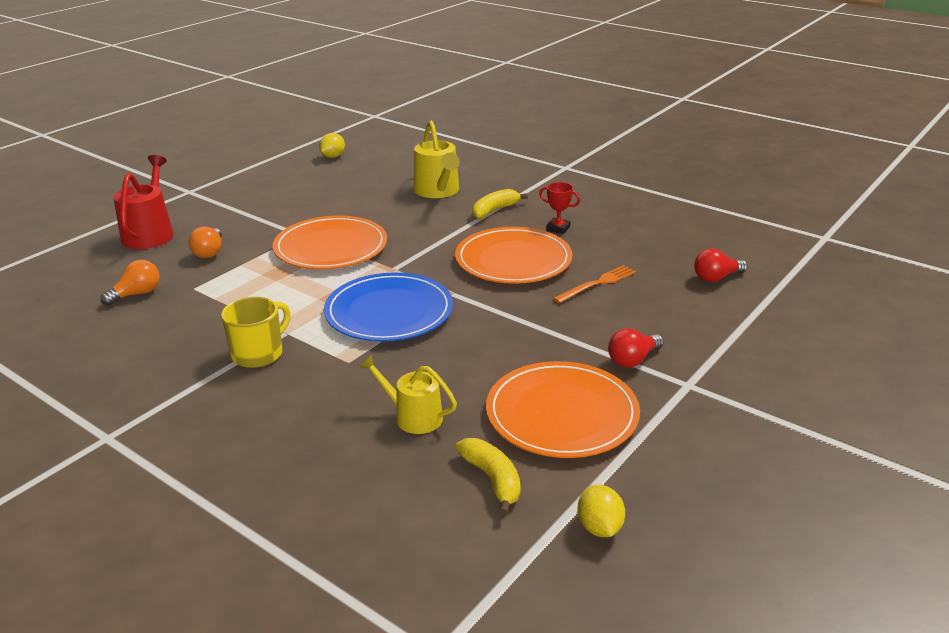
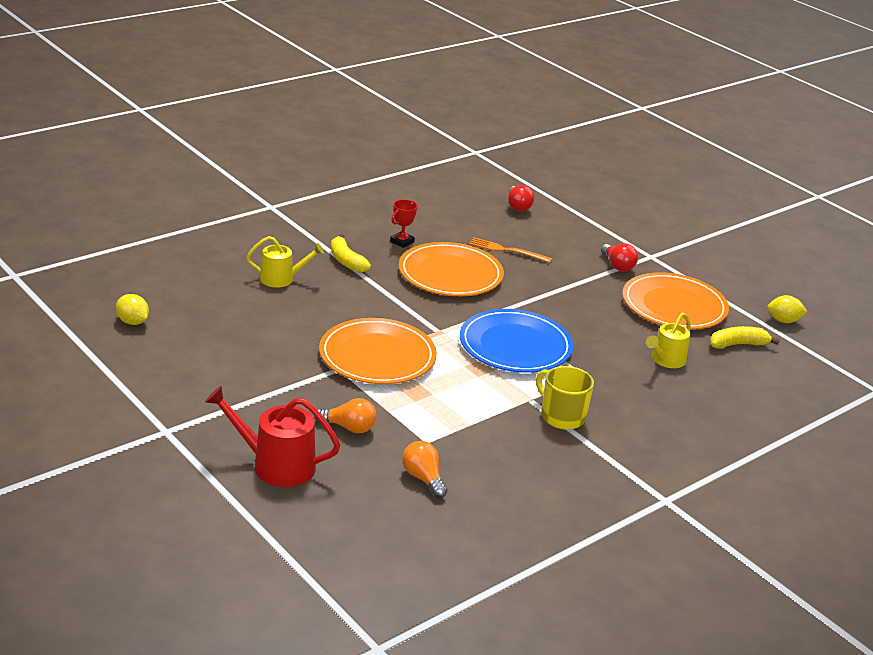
camera: 80 degrees left, 0 degrees up
(438, 191) = (281, 279): yellow watering can -> yellow watering can, size x0.67
(597, 284) = (507, 250): orange fork -> orange fork turned 45 degrees counterclockwise

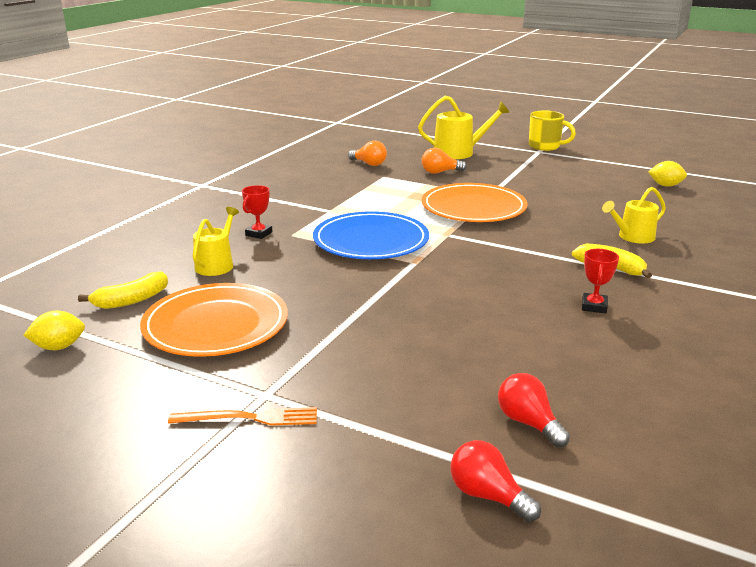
camera: 160 degrees right, 5 degrees down
(276, 465) = (459, 152): red watering can -> yellow watering can
(450, 274) = (497, 286): orange plate -> none
(507, 250) = (468, 335): orange fork -> orange fork (250, 418)
(561, 416) = (298, 207): yellow mug -> yellow mug (545, 146)
(617, 266) = (310, 360): red light bulb -> red light bulb (488, 496)
(618, 387) = (259, 234): none -> red trophy

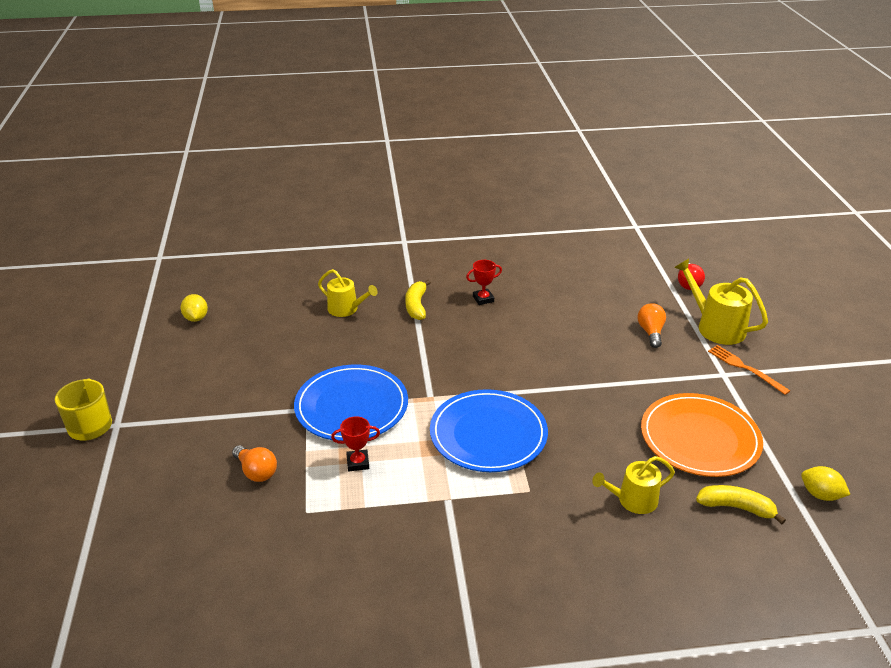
camera: 125 degrees left, 10 degrees up
(259, 234) = (551, 515): red trophy -> red trophy (358, 463)
(369, 164) = (265, 550): orange light bulb -> orange light bulb (650, 332)
(459, 152) = (161, 488): yellow watering can -> yellow watering can (716, 327)
(473, 207) = (351, 406): orange plate -> blue plate
(528, 423) = (628, 288): red light bulb -> none

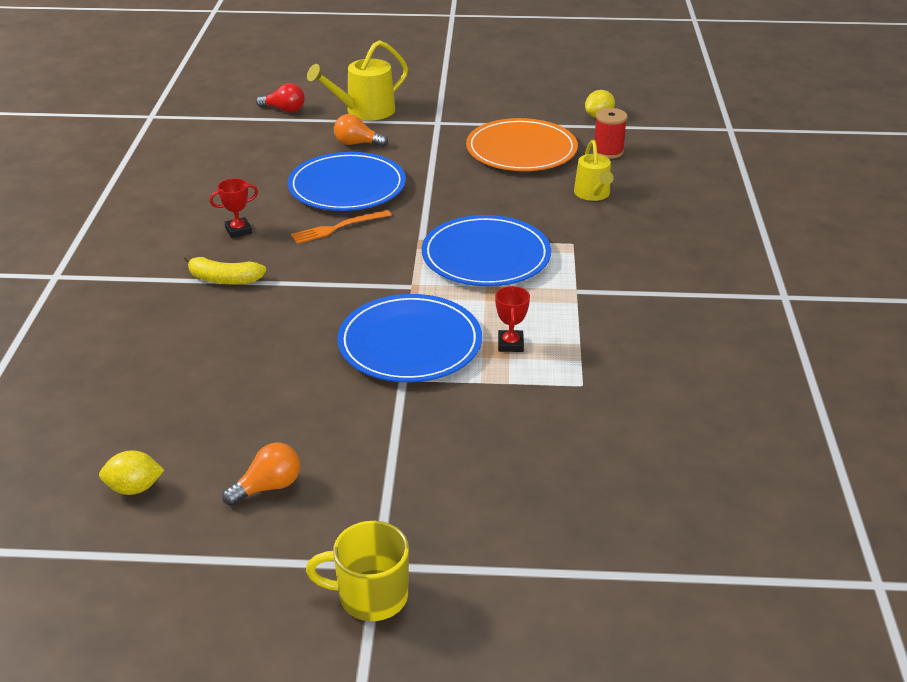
camera: 80 degrees left, 0 degrees up
(256, 472) = (509, 422): orange light bulb -> orange light bulb (268, 487)
(346, 309) = (198, 336): yellow watering can -> none
(483, 299) = (238, 230): red trophy -> red trophy turned 75 degrees clockwise
(572, 339) = (347, 187): none -> blue plate
(736, 507) = (608, 151): yellow banana -> red spool
(745, 368) = (433, 111): orange fork -> orange fork (338, 227)

